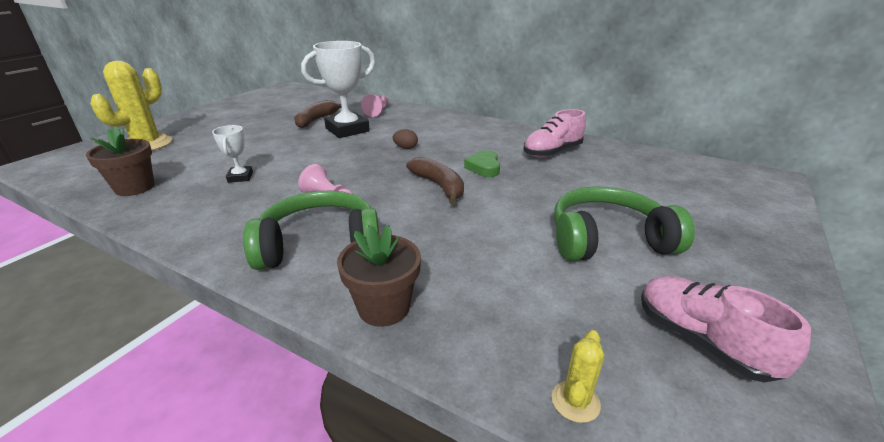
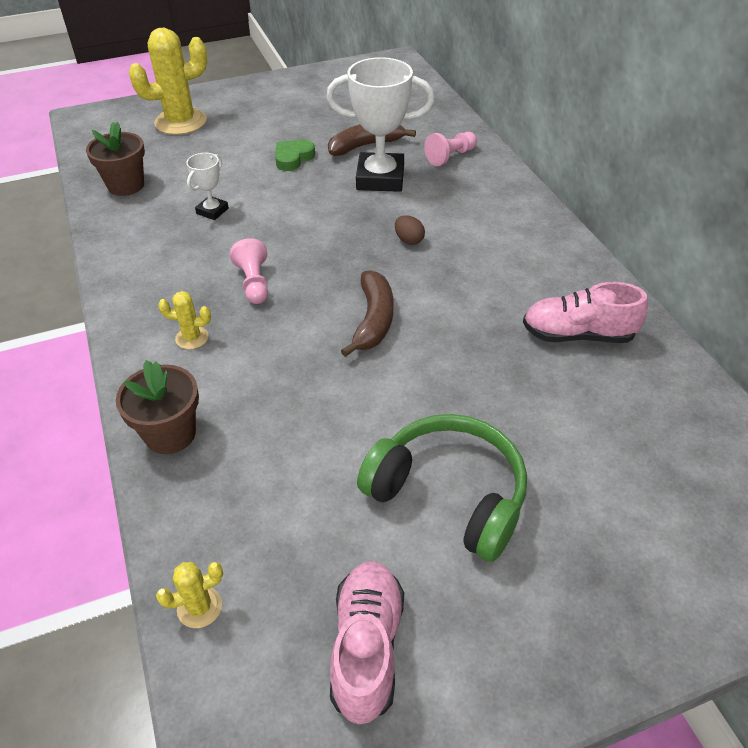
camera: 40 degrees right, 15 degrees up
(320, 245) = (192, 338): green headphones -> yellow cactus
(484, 167) = (457, 317): green heart -> green heart (293, 158)

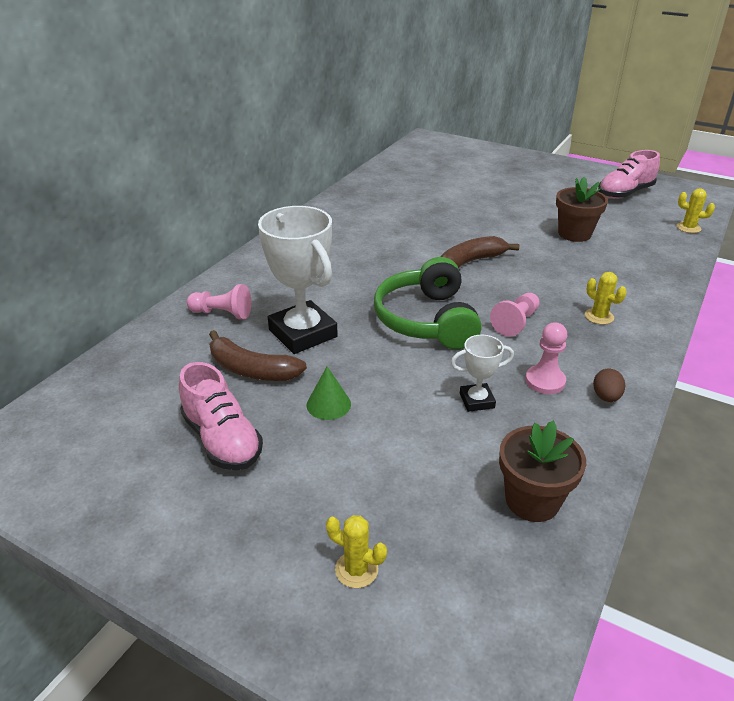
camera: 130 degrees left, 10 degrees down
(170, 434) = (657, 281): brown flower pot -> brown flower pot (574, 234)
(181, 122) = (356, 569): yellow cactus -> yellow cactus, size x0.46
(182, 250) = (545, 381): none -> pink pawn
(293, 158) = (328, 404): green heart -> green cone
(409, 240) = (372, 283): brown egg -> brown egg (606, 397)
(448, 495) = (537, 201): green headphones -> green headphones (427, 320)
(577, 335) = (382, 204): pink shoe -> pink shoe (222, 440)

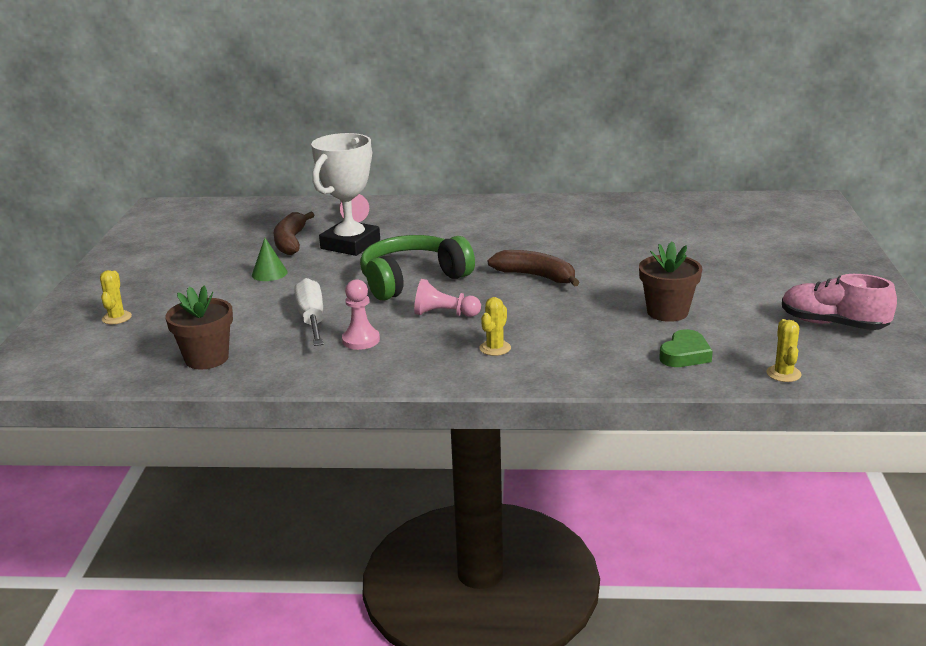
camera: 65 degrees right, 10 degrees down
(222, 440) = (210, 254): pink shoe -> none
(477, 401) = (312, 319): white trophy -> white screwdriver
(606, 397) = (358, 368): brown egg -> none
(646, 248) = (685, 354): none -> green heart

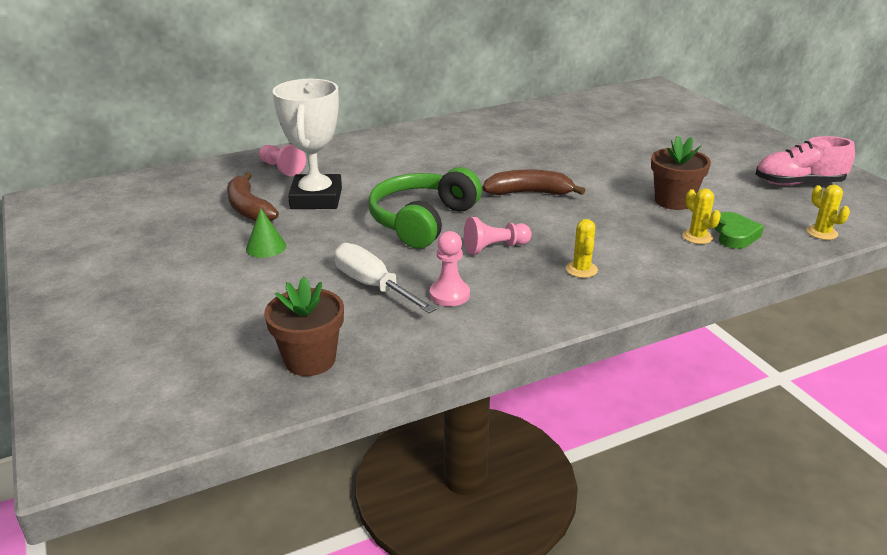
camera: 30 degrees left, 5 degrees up
(116, 318) = (141, 341): yellow cactus -> yellow cactus (697, 237)

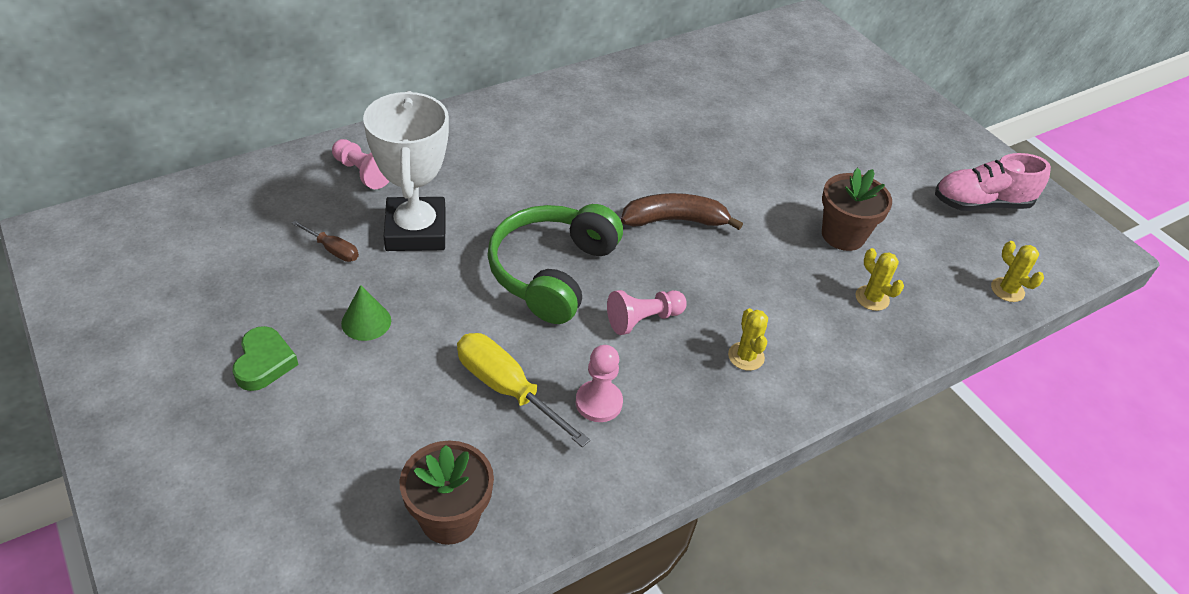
camera: 10 degrees left, 15 degrees up
(248, 208) = (333, 250): brown banana -> brown screwdriver
(373, 285) = (507, 389): white screwdriver -> yellow screwdriver
(735, 235) = (913, 295): green heart -> green heart (264, 363)

